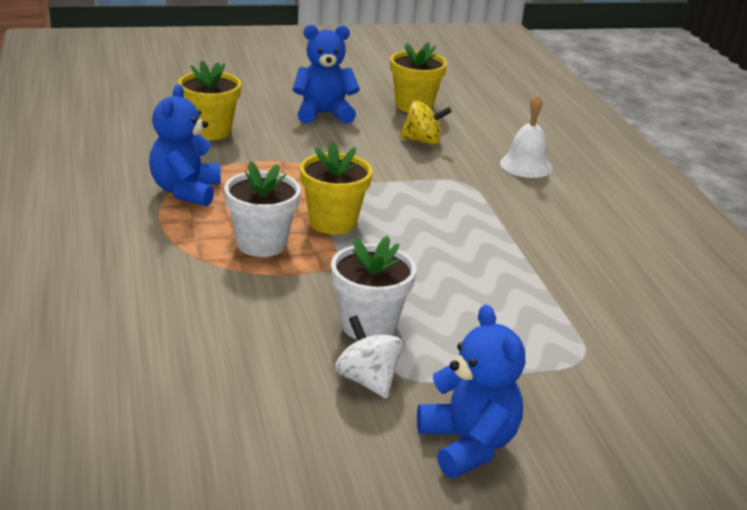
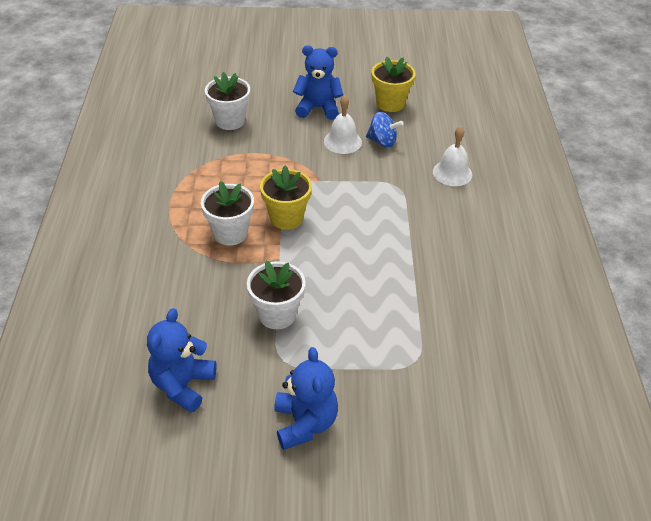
camera: 15 degrees right, 15 degrees up
(186, 191) = (195, 179): blue teddy bear -> blue teddy bear (183, 385)
(210, 131) = (230, 121): yellow flower pot -> white flower pot
(367, 380) = (259, 361): white spinning top -> none
(371, 144) = (342, 141): none -> white bell
(422, 141) = (382, 141): yellow spinning top -> blue spinning top

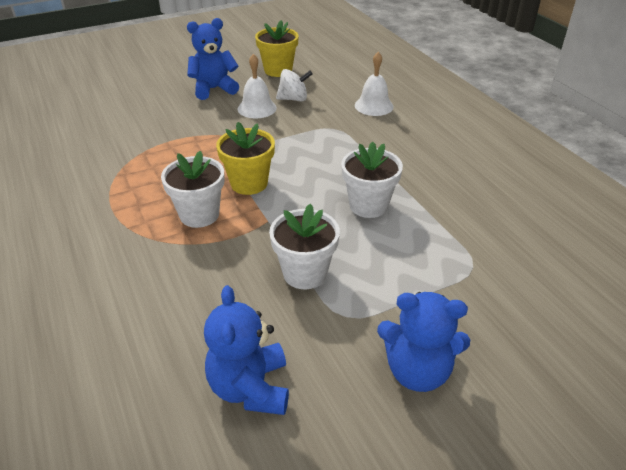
camera: 25 degrees left, 5 degrees down
(230, 121) = (131, 120): white flower pot -> white flower pot (368, 205)
(305, 423) = (417, 371): blue teddy bear -> blue teddy bear turned 135 degrees clockwise
(382, 141) = (293, 99): blue spinning top -> white spinning top

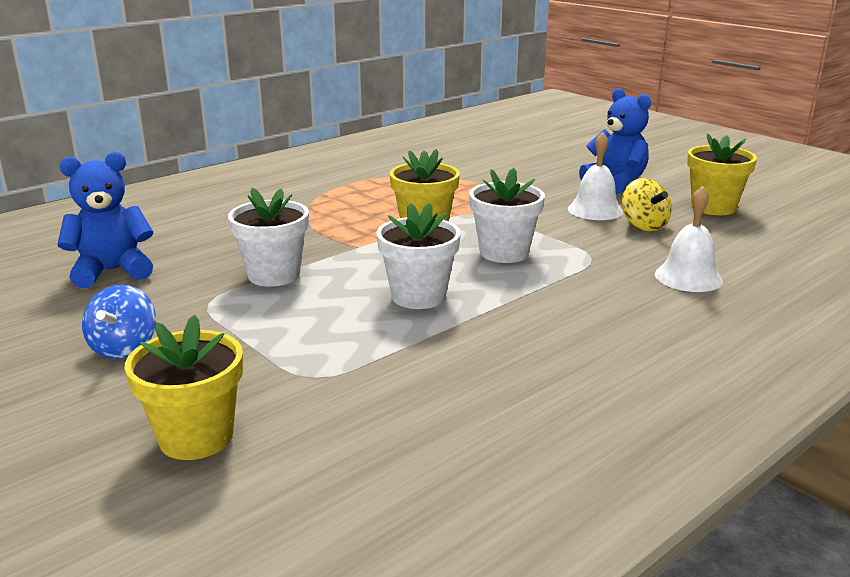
camera: 75 degrees right, 15 degrees down
(199, 215) = (354, 216): white flower pot -> white flower pot (504, 253)
(293, 99) = (643, 226): white spinning top -> yellow spinning top
(417, 371) = (124, 348): blue teddy bear -> blue spinning top
(546, 327) = (196, 437): none -> yellow flower pot

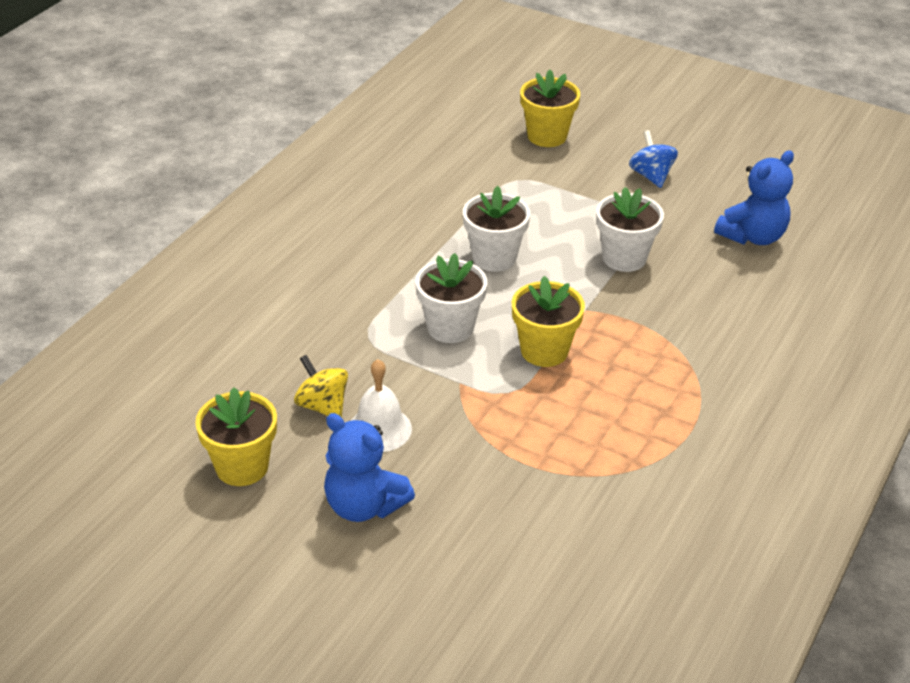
camera: 160 degrees right, 15 degrees up
(688, 277) = (279, 326): white bell -> none

